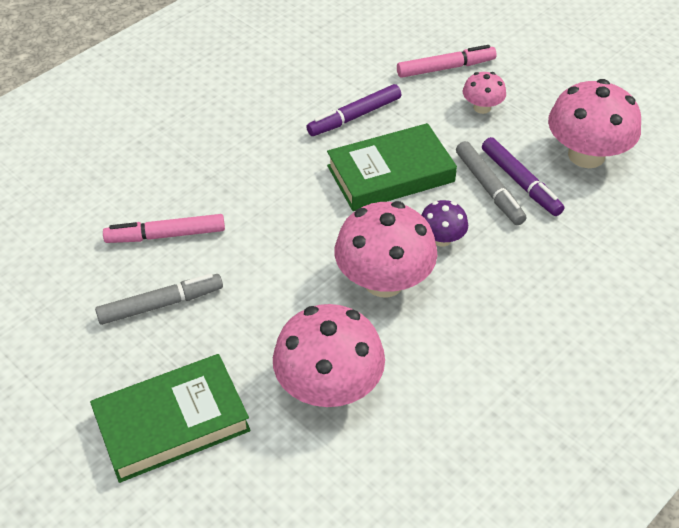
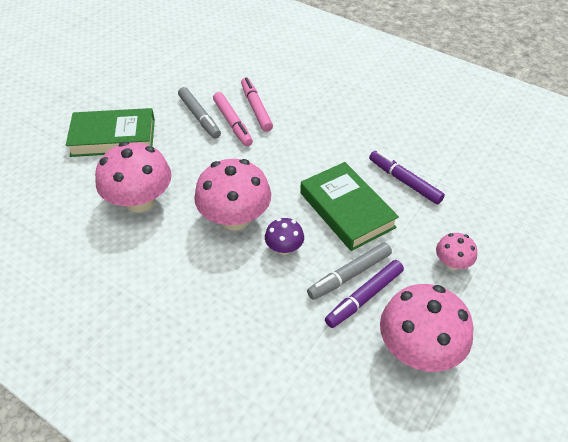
camera: 80 degrees right, 0 degrees up
(172, 422) = (113, 137): green book -> green book turned 60 degrees counterclockwise
(445, 68) = (494, 233): pink marker -> pink marker (232, 123)

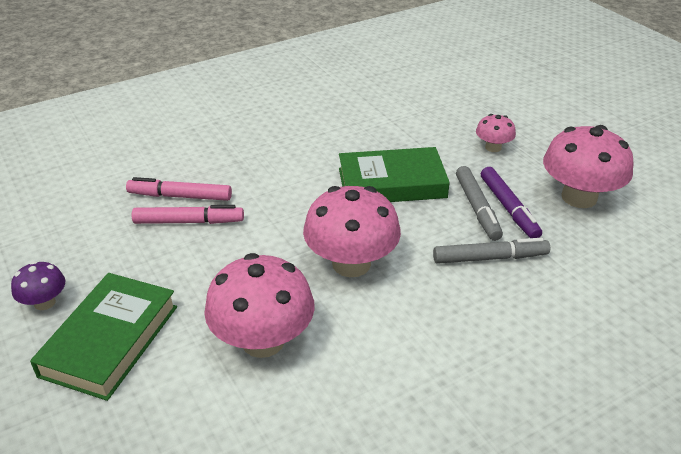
camera: 65 degrees left, 10 degrees down
(199, 117) = (149, 246): grey marker -> grey marker (490, 258)
(284, 248) = (418, 240): purple mushroom -> purple mushroom (44, 302)
(404, 181) = (377, 138): purple marker -> none

